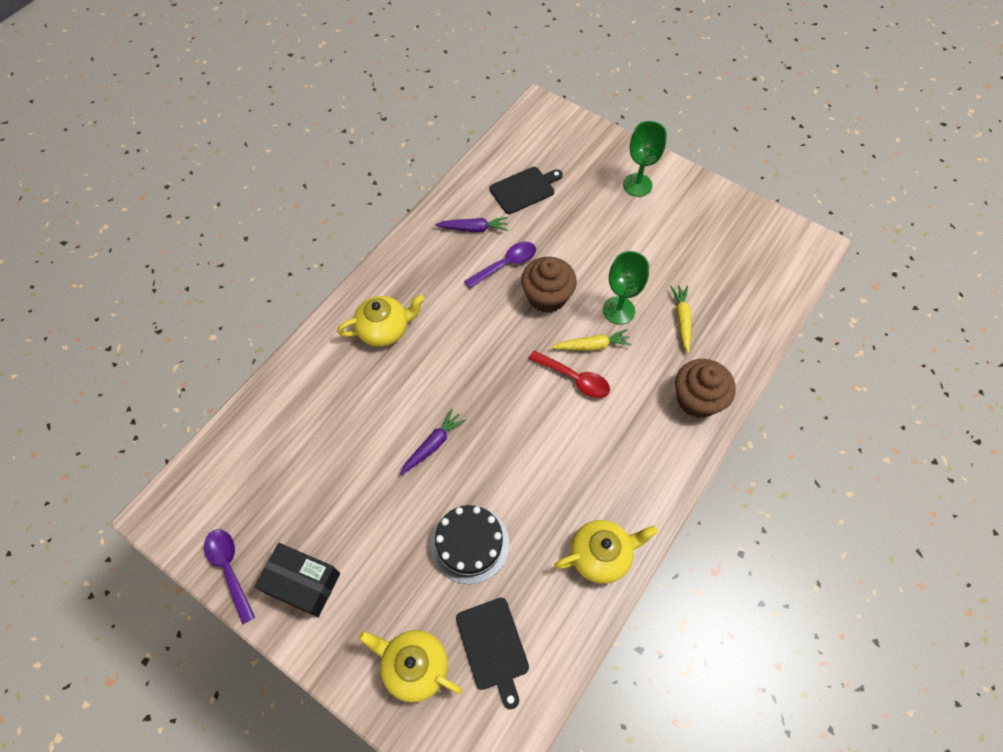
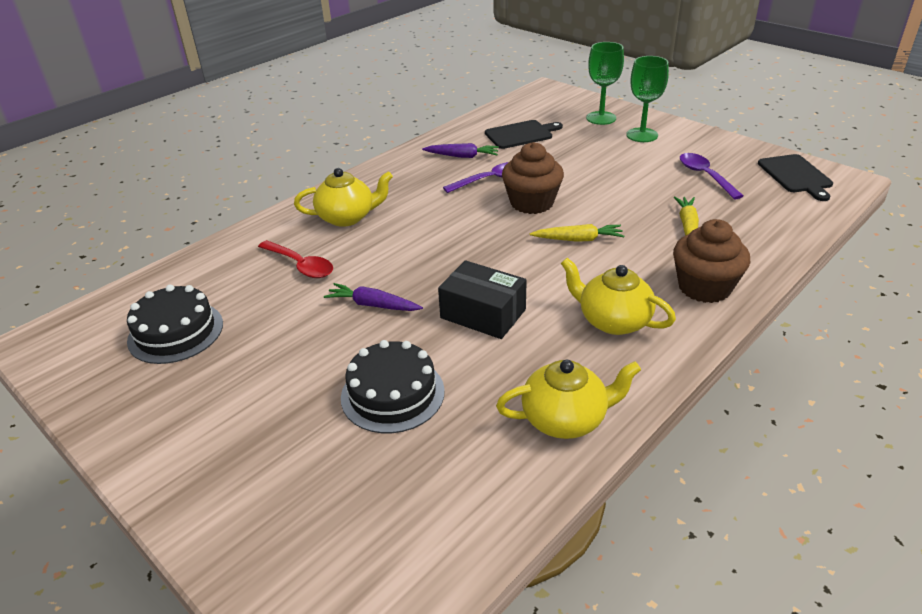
camera: 10 degrees right, 25 degrees down
(229, 569) = (90, 393): purple spoon -> purple spoon (705, 176)
(275, 492) = (175, 332): none -> black cake
(302, 583) = (171, 414): black box -> black box (483, 314)
(414, 666) = (281, 513): yellow teapot -> yellow teapot (613, 321)
(433, 444) = (373, 305): purple carrot -> purple carrot turned 120 degrees counterclockwise
(493, 647) = (396, 502): black cutting board -> black cutting board (795, 175)
(574, 378) = (553, 263): red spoon -> red spoon (301, 265)
(618, 310) = (612, 216): green goblet -> green goblet (601, 118)

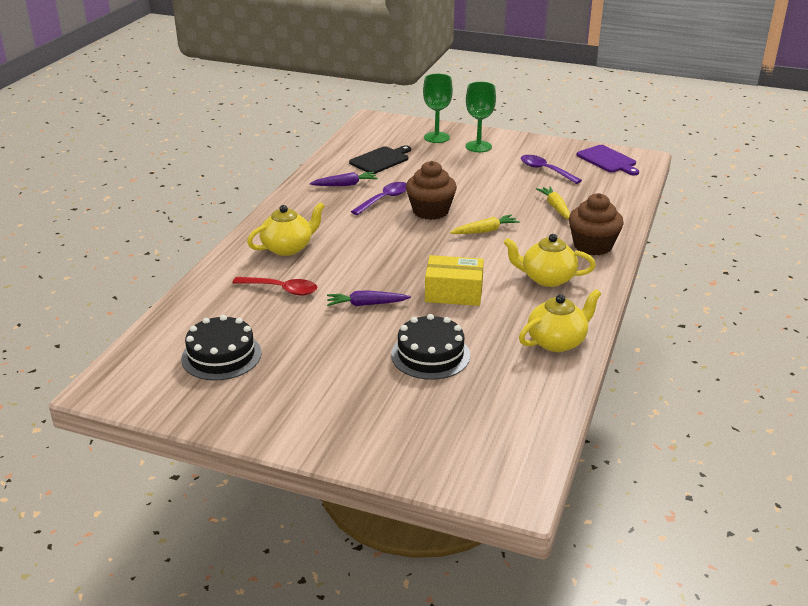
camera: 25 degrees left, 5 degrees down
(483, 314) = (454, 293): black box -> yellow box
(795, 175) = (607, 160): black cutting board -> purple cutting board

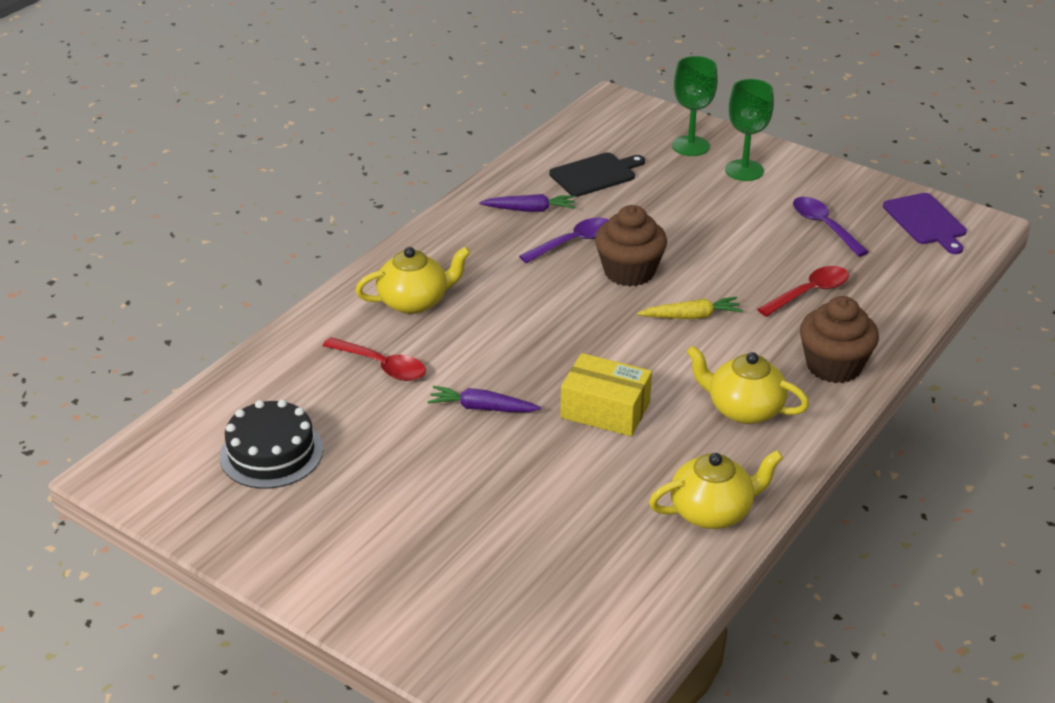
camera: 15 degrees right, 5 degrees up
(430, 355) = (534, 500): black cake -> none
(555, 207) = (809, 293): yellow carrot -> red spoon

